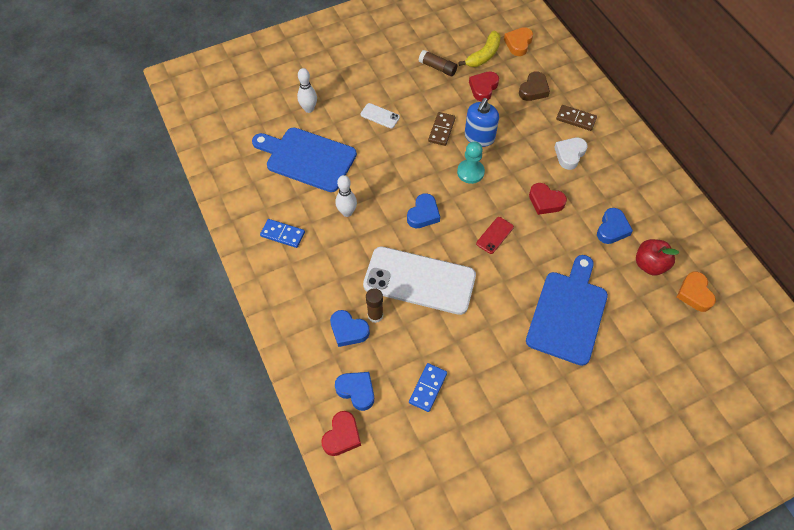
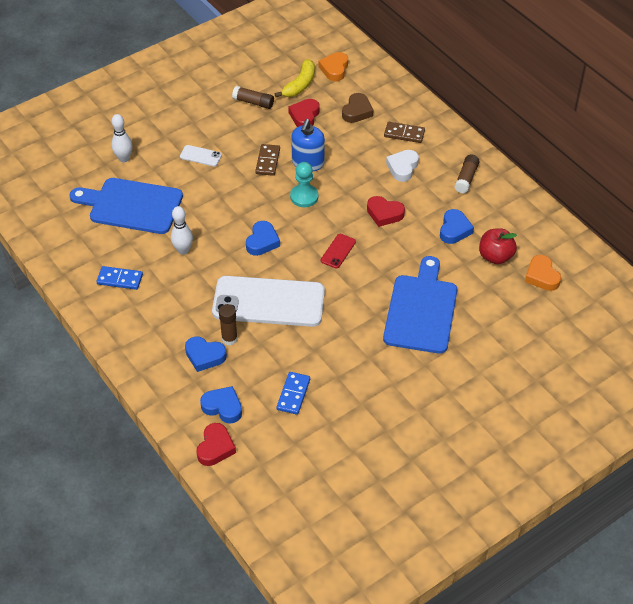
camera: 10 degrees left, 10 degrees down
(630, 175) = (466, 178): none -> brown glue stick

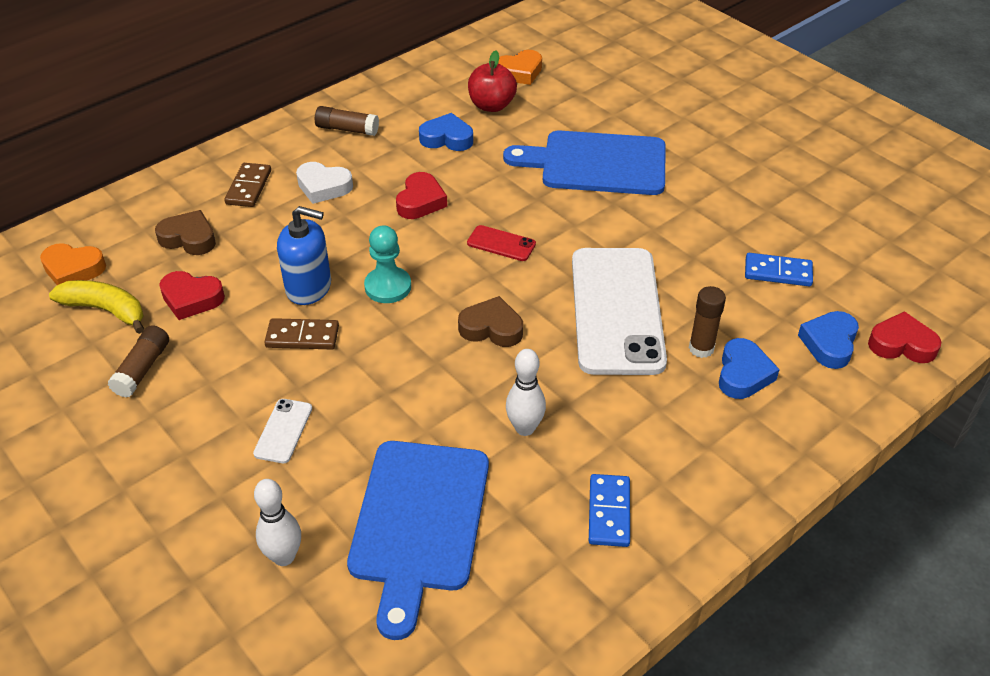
camera: 95 degrees left, 5 degrees down
(262, 241) = (491, 328): blue heart -> brown heart

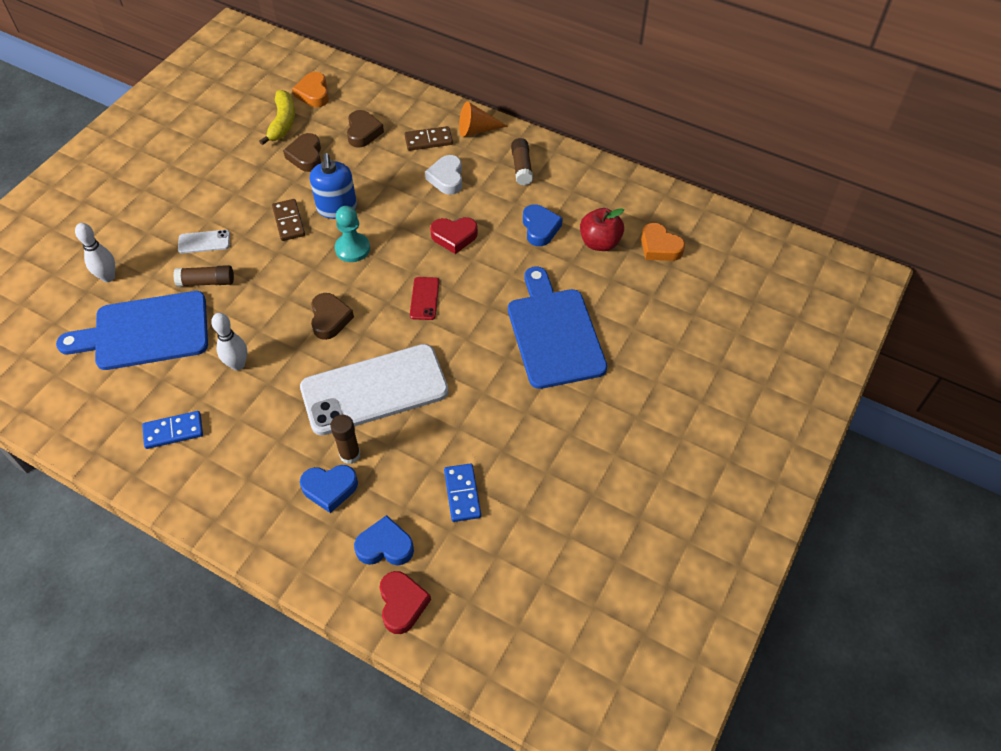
camera: 70 degrees right, 10 degrees up
(142, 369) = (238, 159): brown glue stick -> brown glue stick (206, 282)
(191, 299) = (306, 156): red heart -> brown heart
(261, 147) = (477, 130): none -> orange cone

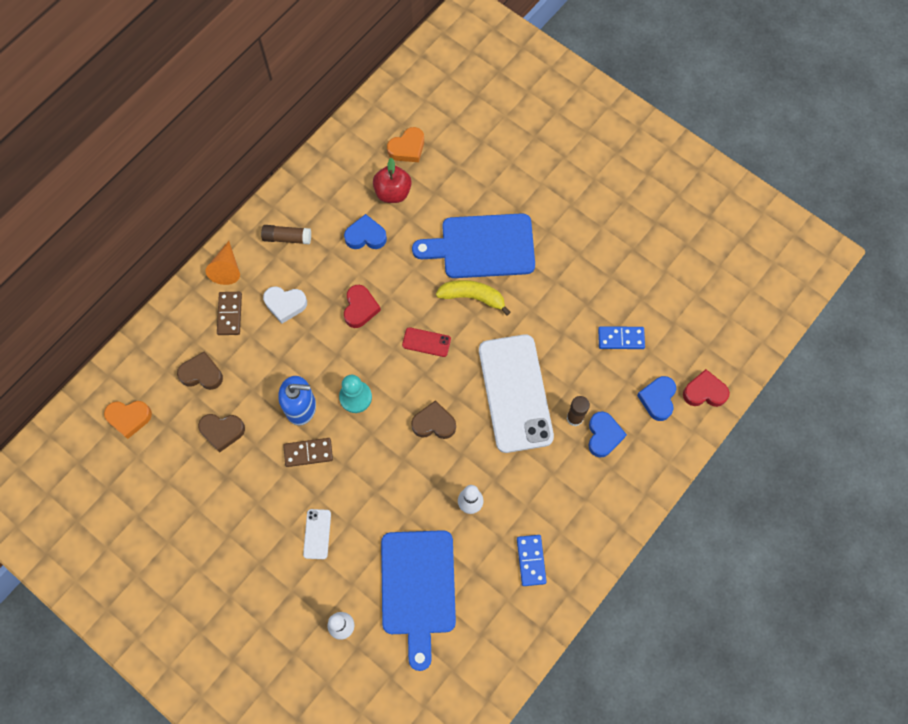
camera: 80 degrees left, 15 degrees up
(206, 282) = (369, 532): brown glue stick -> none
(282, 122) = (166, 452): yellow banana -> yellow banana (472, 297)

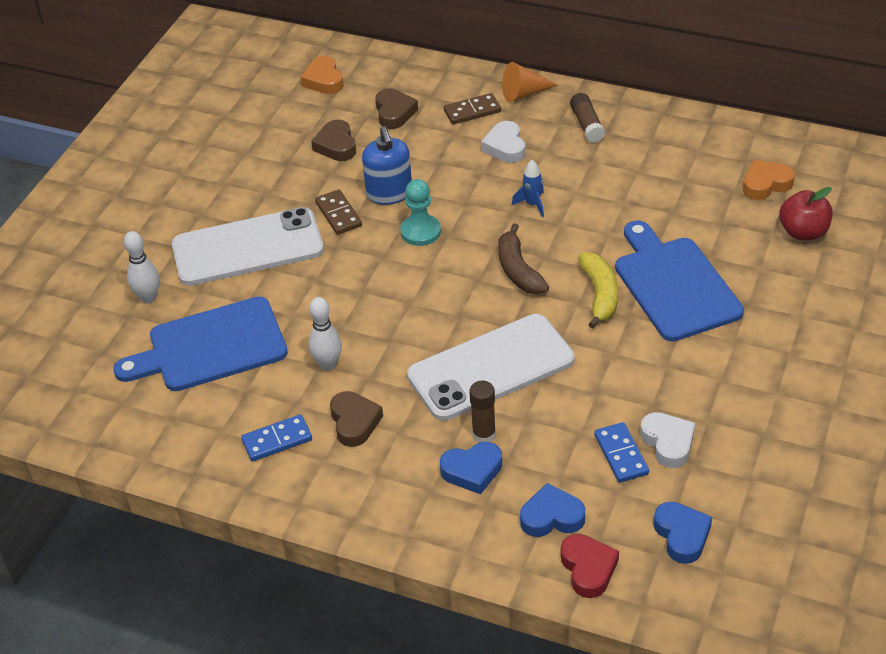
camera: 75 degrees right, 25 degrees down
(317, 534) = (247, 247): white phone -> white phone, size x2.49
(360, 308) = (532, 204): red heart -> blue rocket
(366, 236) = (626, 183): blue heart -> blue heart (682, 535)
(393, 192) = (698, 188): red apple -> red apple (803, 232)
(407, 148) = (765, 184): orange heart -> orange heart turned 120 degrees clockwise
(426, 342) = (518, 270): red phone -> brown banana
(434, 423) = (418, 305): brown heart -> brown heart (354, 422)
(620, 307) = (668, 443): none -> white heart

